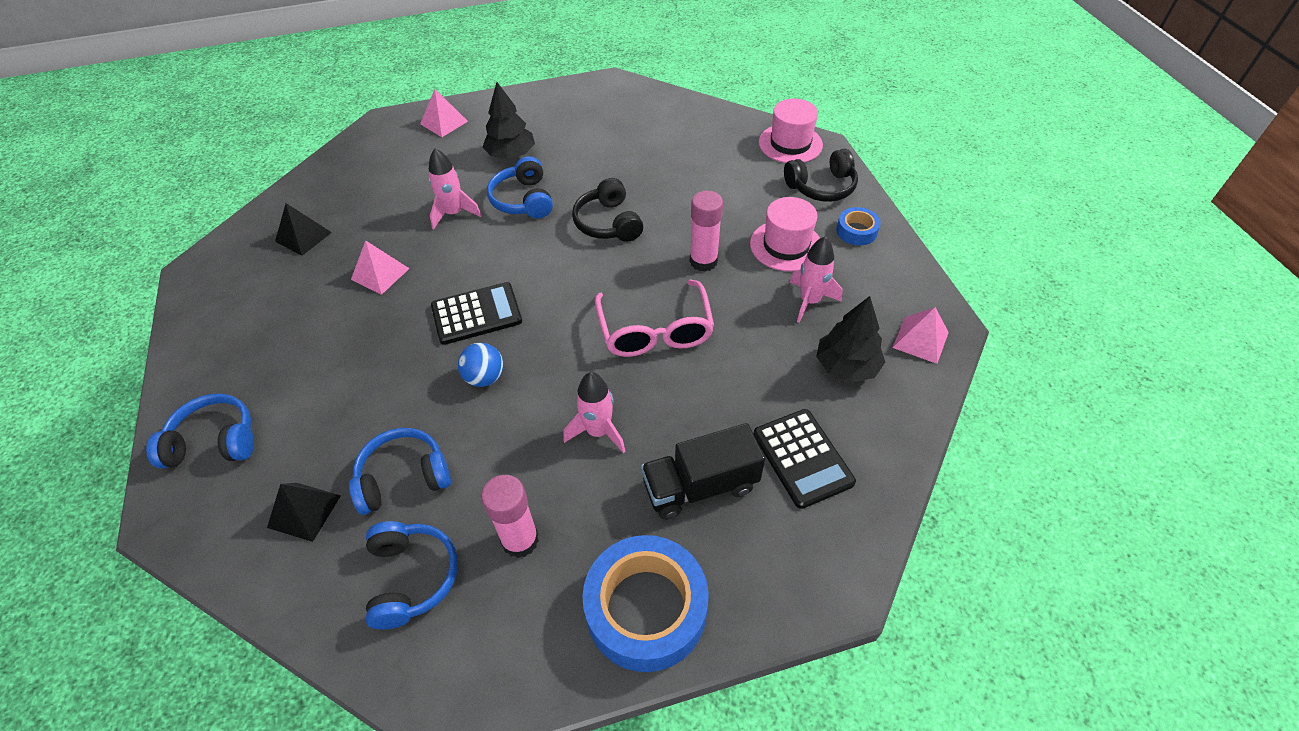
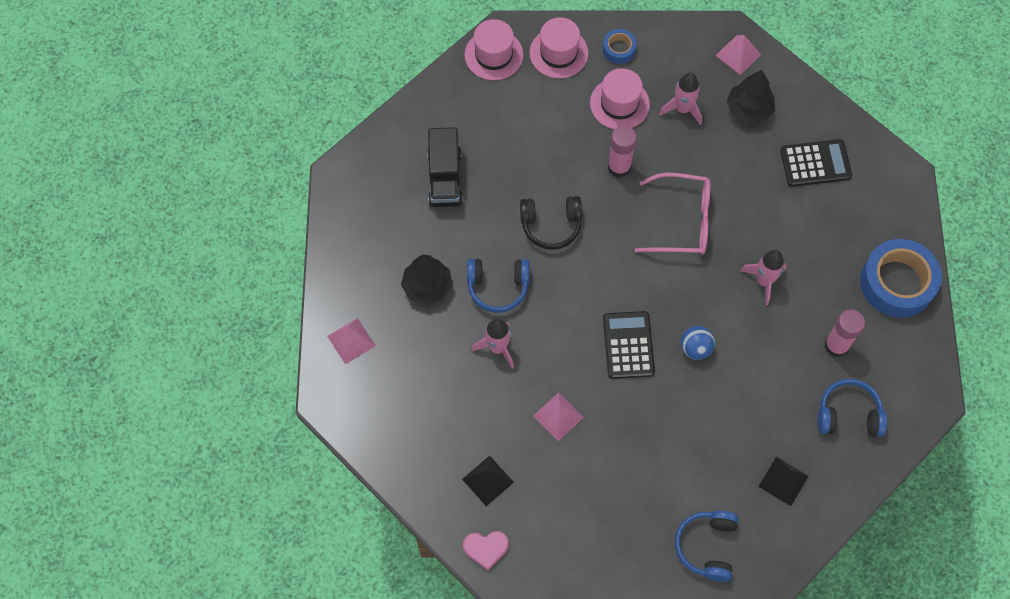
camera: 75 degrees left, 15 degrees up
(227, 250) = (486, 548): none -> pink heart
(403, 478) = (771, 413): blue headphones -> none
(700, 486) = (821, 229): black truck -> black truck (445, 178)
(821, 187) = (558, 53): black headphones -> pink hat

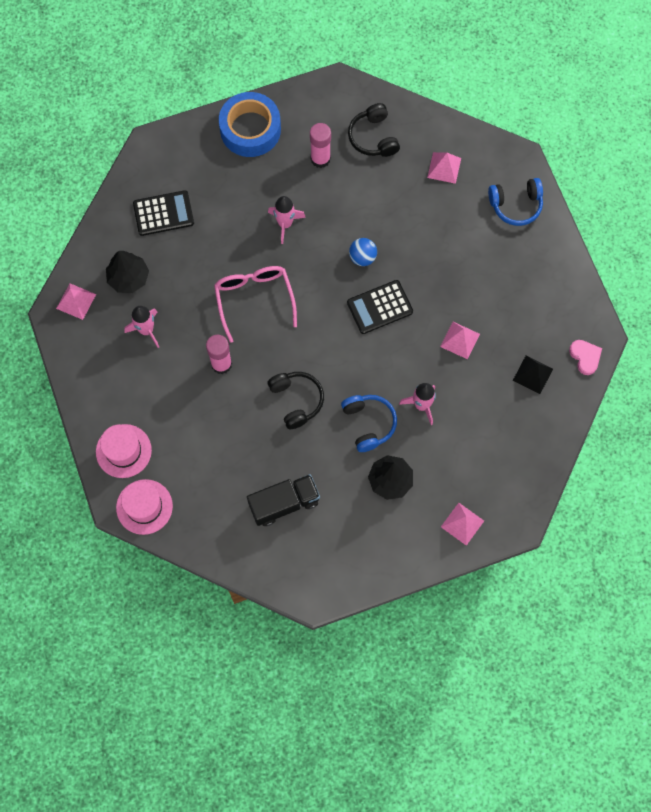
camera: 110 degrees left, 5 degrees up
(619, 49) = (102, 401): blue tape -> none
(619, 103) = (158, 383): pink hat -> none
(783, 481) = (444, 168): black pyramid -> pink pyramid
(815, 163) = (163, 213): black calculator -> black calculator turned 105 degrees clockwise
(848, 414) = (373, 137): blue headphones -> black headphones

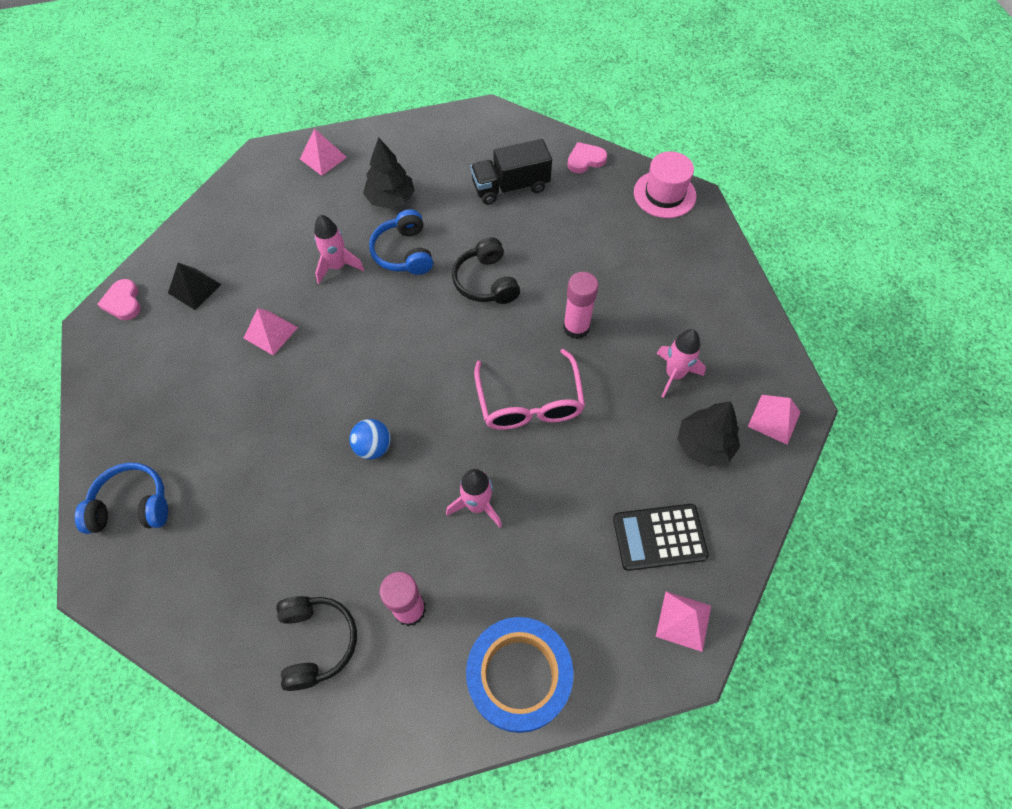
camera: 175 degrees left, 10 degrees down
(123, 451) = (692, 246): pink hat -> none
(216, 542) = (585, 160): none -> pink heart
(379, 307) = (363, 379): black calculator -> none
(444, 168) = (218, 576): pink pyramid -> pink pyramid (683, 620)

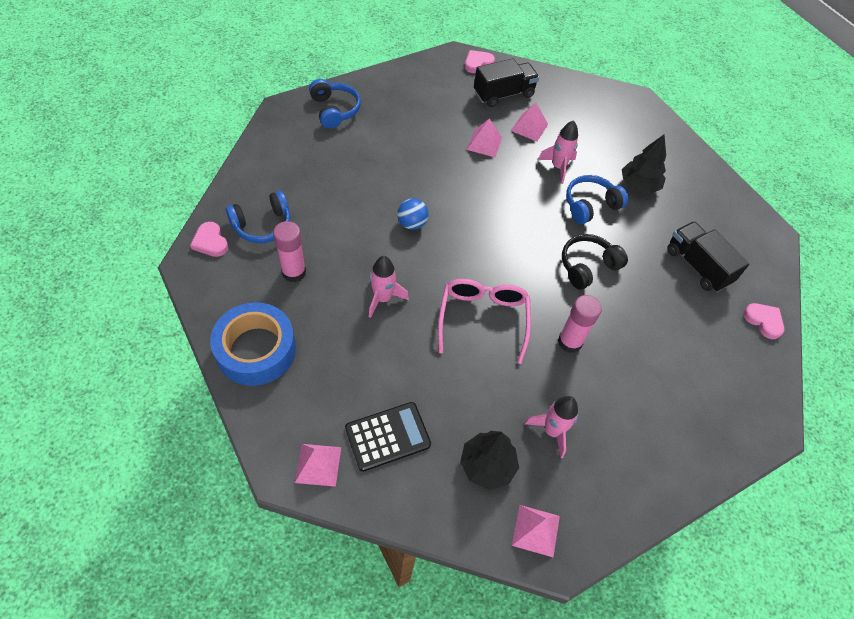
camera: 70 degrees right, 5 degrees down
(194, 288) = (503, 94): black pyramid -> black truck
(317, 642) = (262, 225): black headphones -> blue headphones
(323, 158) = (656, 134): pink pyramid -> pink pyramid (529, 127)
(324, 723) = (210, 242): none -> pink heart
(529, 403) = (483, 318): pink glasses -> pink glasses turned 120 degrees clockwise
(659, 537) = (388, 436): black calculator -> black calculator turned 90 degrees clockwise
(664, 194) = (761, 398): pink hat -> none

